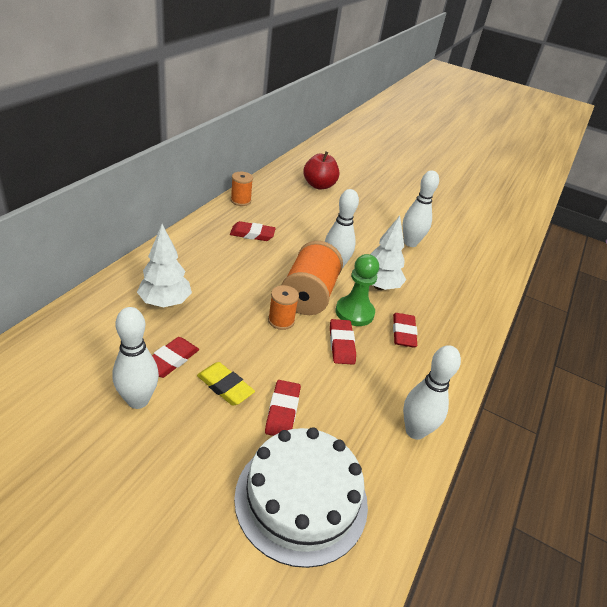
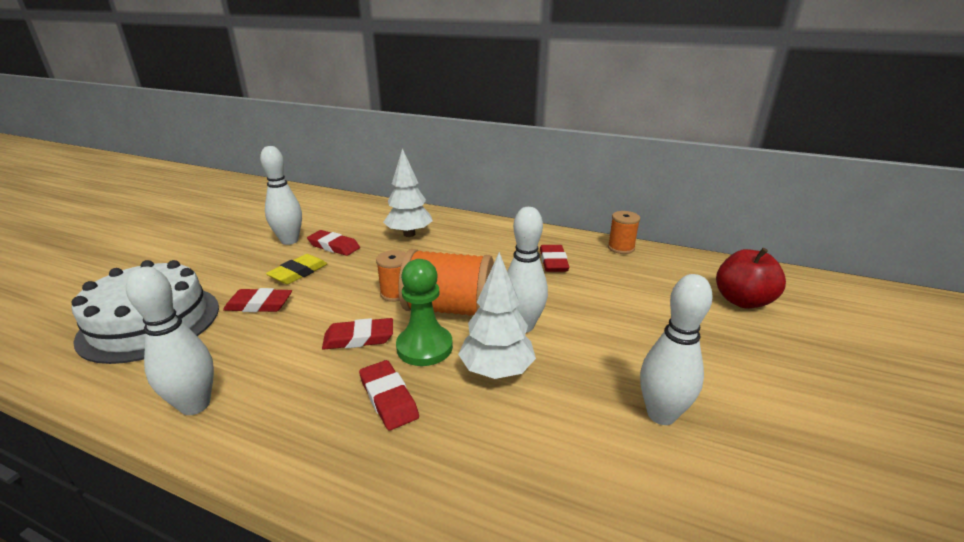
camera: 90 degrees right, 10 degrees down
(403, 333) = (388, 398): red eraser -> red eraser turned 60 degrees clockwise

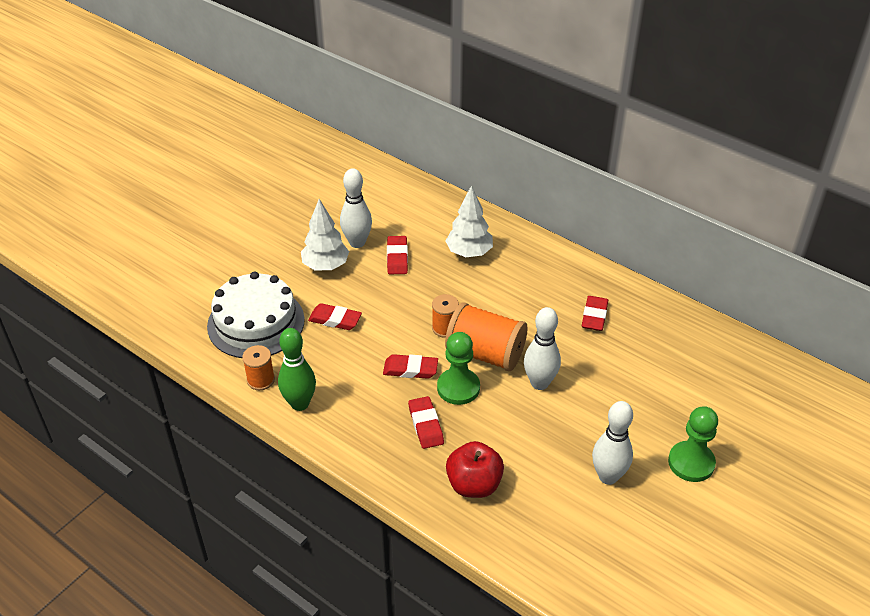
camera: 15 degrees right, 15 degrees up
(195, 405) = (300, 403): white bowling pin -> green bowling pin
(298, 273) = (365, 288): yellow eraser -> none
(334, 246) = (397, 258): red eraser -> red eraser turned 45 degrees clockwise
(496, 371) = (506, 419): white tree -> white tree (325, 266)
(621, 248) = (668, 309): orange spool -> orange spool (261, 380)
(742, 301) = (741, 394): red apple -> red apple (474, 484)
(748, 376) = (691, 463): none -> green pawn

